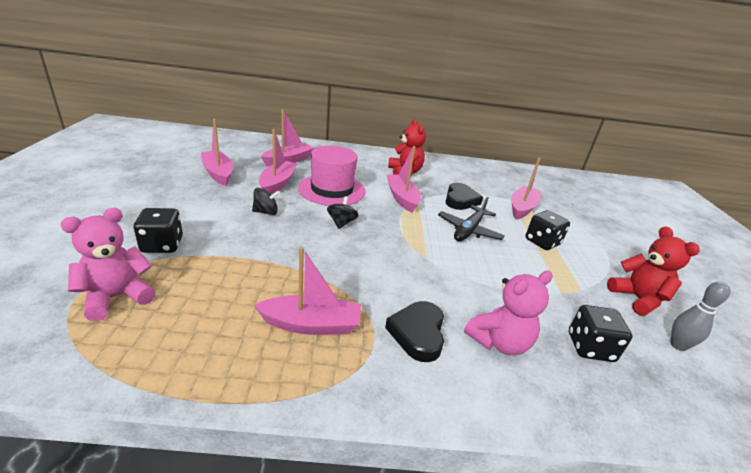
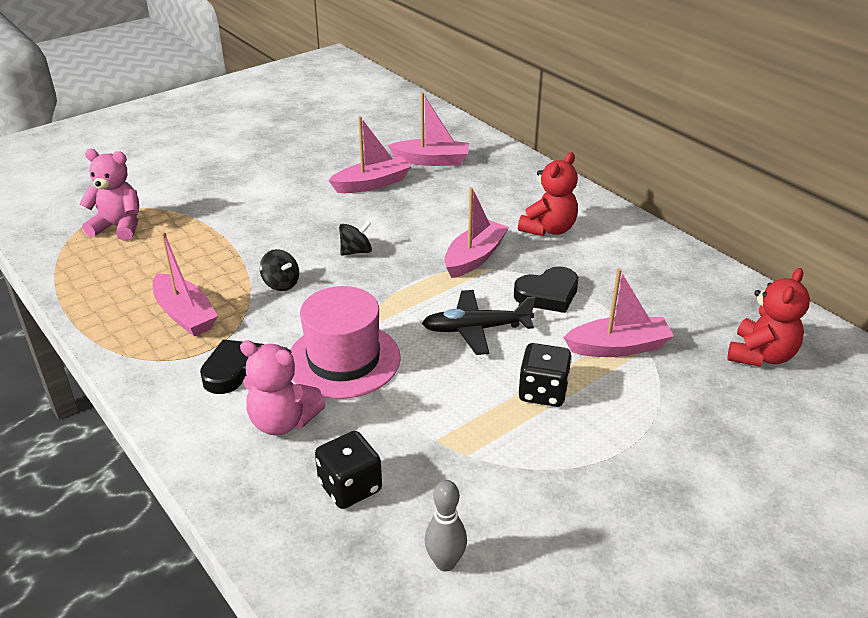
camera: 55 degrees right, 5 degrees up
(162, 245) = (194, 202): black dice -> none
(218, 173) = (337, 151): pink boat -> none
(266, 212) = (310, 209): black spinning top -> black spinning top (281, 284)
(332, 190) = (414, 213): pink hat -> pink hat (343, 360)
(637, 299) = (514, 509): red teddy bear -> red teddy bear (761, 355)

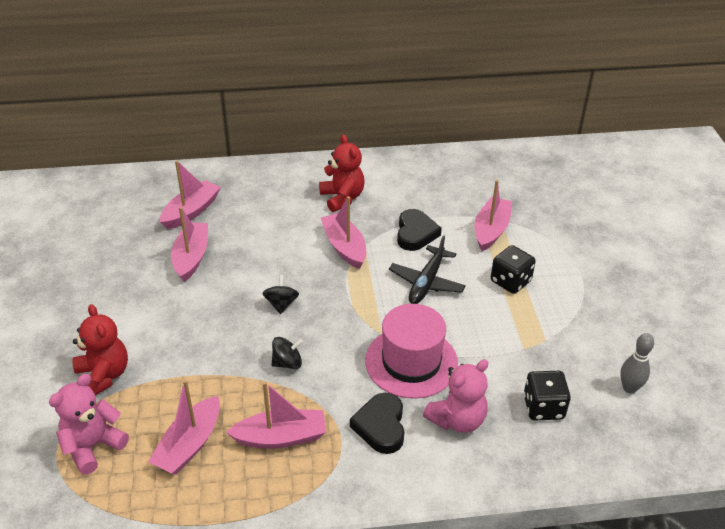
camera: 60 degrees left, 5 degrees up
(147, 270) = (189, 445): none -> pink boat
(761, 355) = (537, 182): red teddy bear -> red teddy bear (103, 375)

